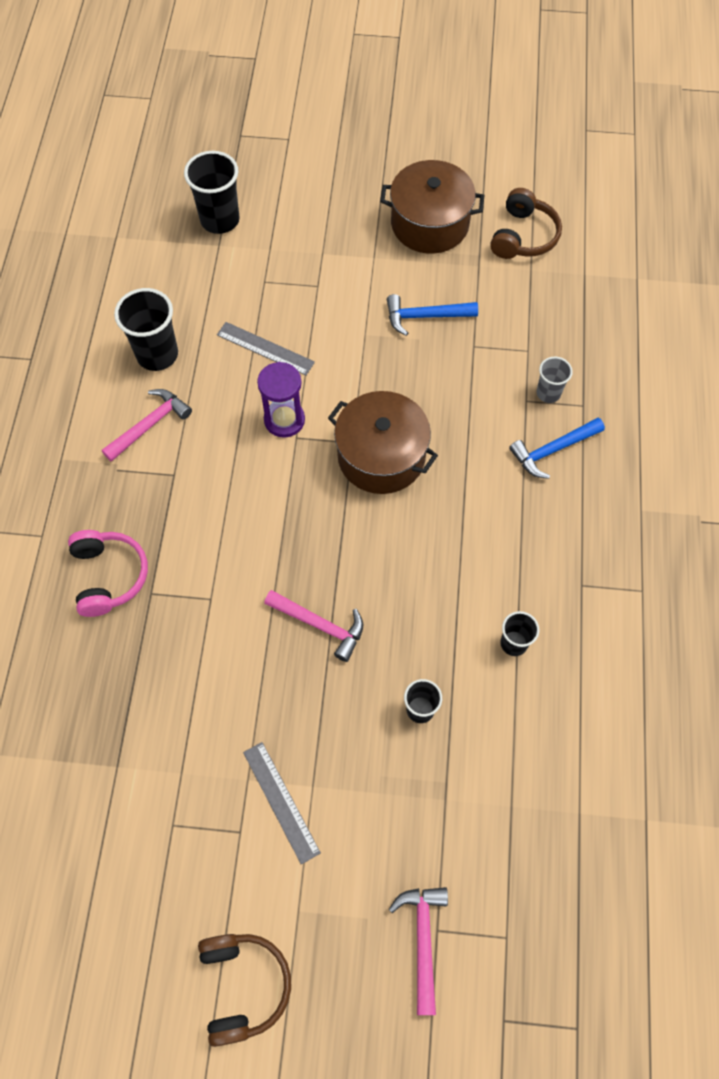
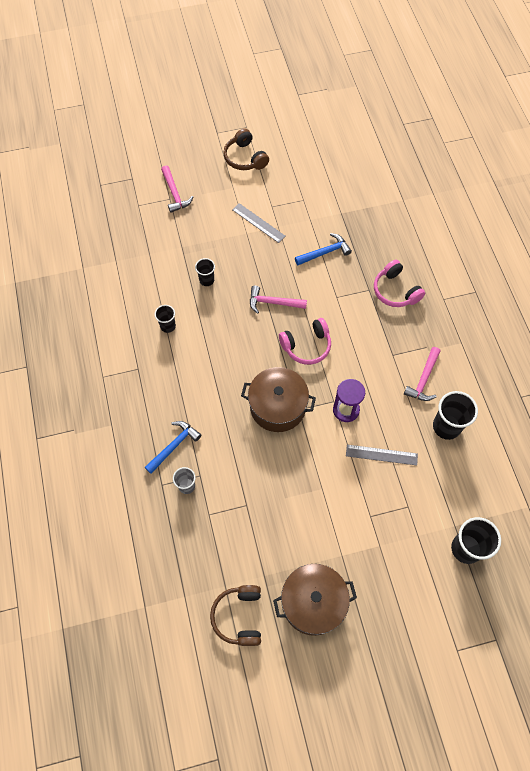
camera: 160 degrees right, 0 degrees up
(298, 532) = (306, 346): none -> pink headphones
(425, 316) = (287, 517): blue hammer -> blue hammer (325, 252)

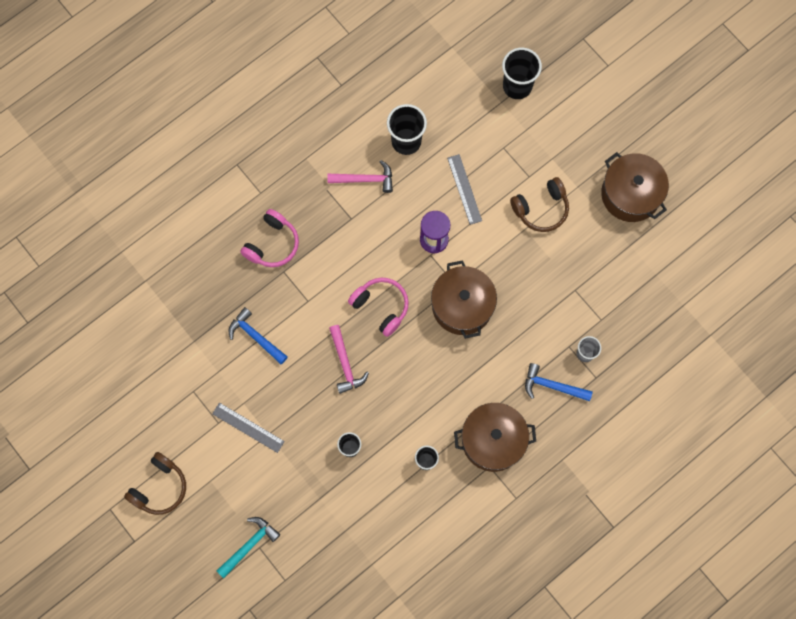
camera: 115 degrees left, 10 degrees up
(156, 380) = (493, 440): none -> brown pot
(175, 194) = (249, 545): pink hammer -> turquoise hammer
(239, 616) = (675, 250): brown headphones -> brown headphones (541, 209)
(258, 223) = (248, 427): grey ruler -> grey ruler turned 75 degrees counterclockwise

